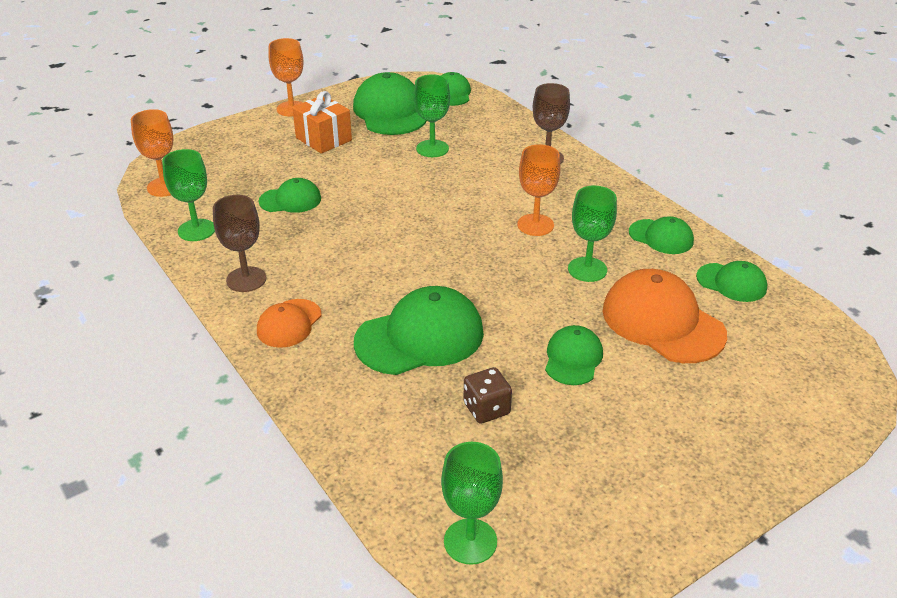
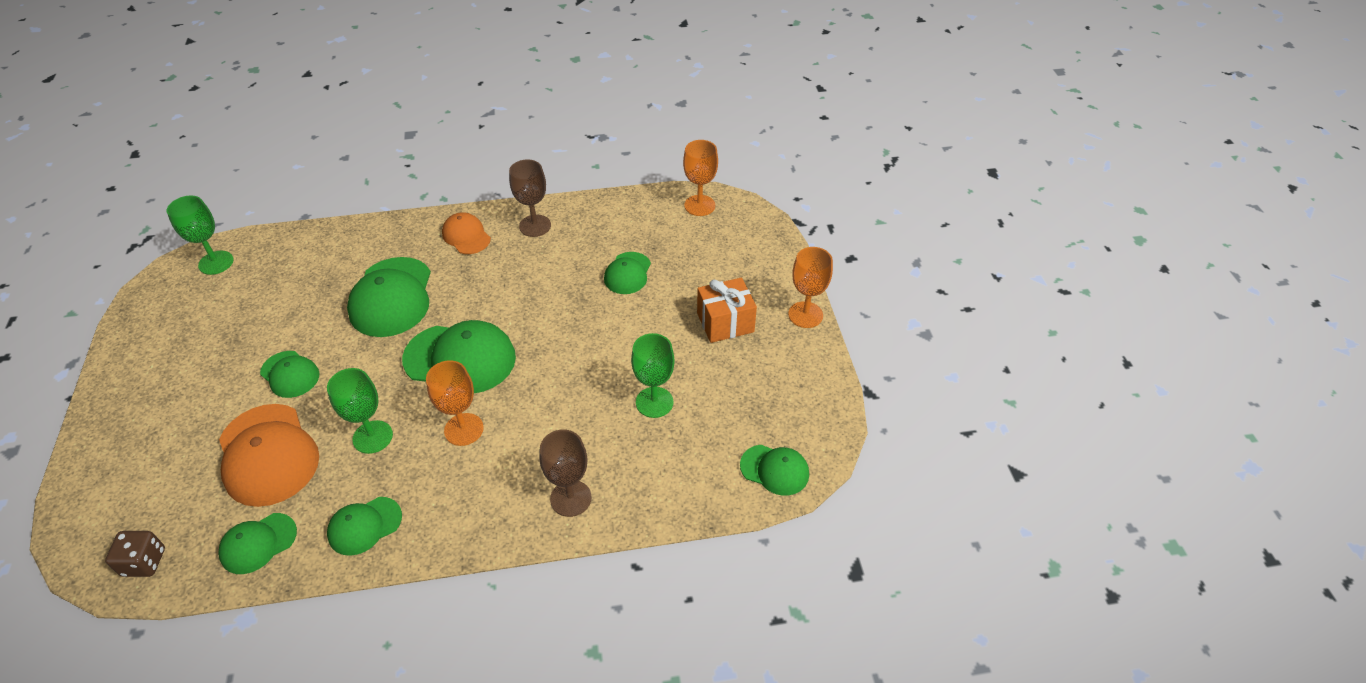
camera: 115 degrees right, 10 degrees up
(196, 230) = (620, 212): green goblet -> none
(390, 111) = (757, 394): green cap -> green cap (460, 358)
(486, 409) = (295, 306): brown dice -> brown dice (144, 562)
(662, 322) = (268, 455): orange cap -> orange cap turned 75 degrees clockwise

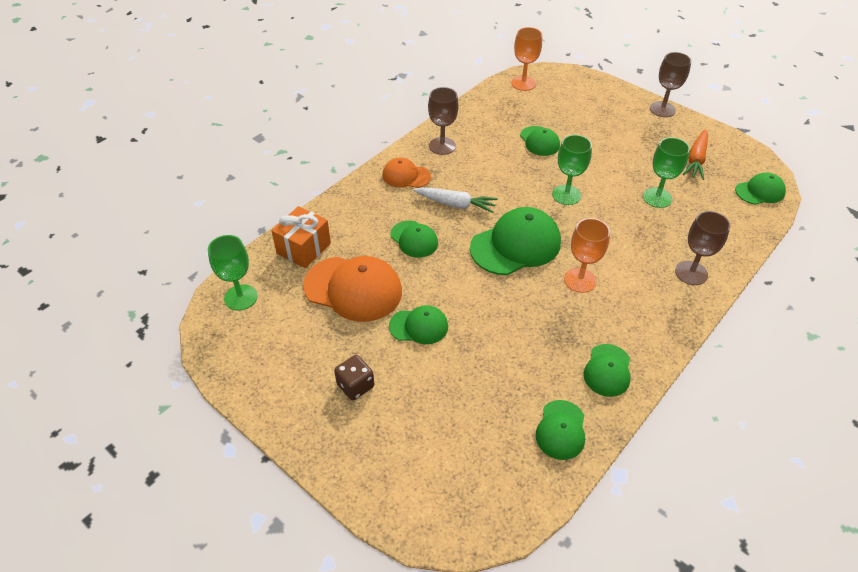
camera: 40 degrees left, 0 degrees up
(144, 562) = (505, 500): brown dice -> brown dice (355, 386)
(268, 455) = (483, 380): orange cap -> orange cap (353, 289)
(372, 437) = (533, 322): green goblet -> green goblet (566, 195)
(391, 297) = (414, 239): green cap -> green cap, size x0.56
(467, 288) = (456, 204): none -> white carrot
(725, 322) = (630, 136): orange gift -> orange gift (304, 248)
(757, 390) = (696, 160): none -> orange carrot
(805, 315) = (662, 109): orange goblet -> brown goblet

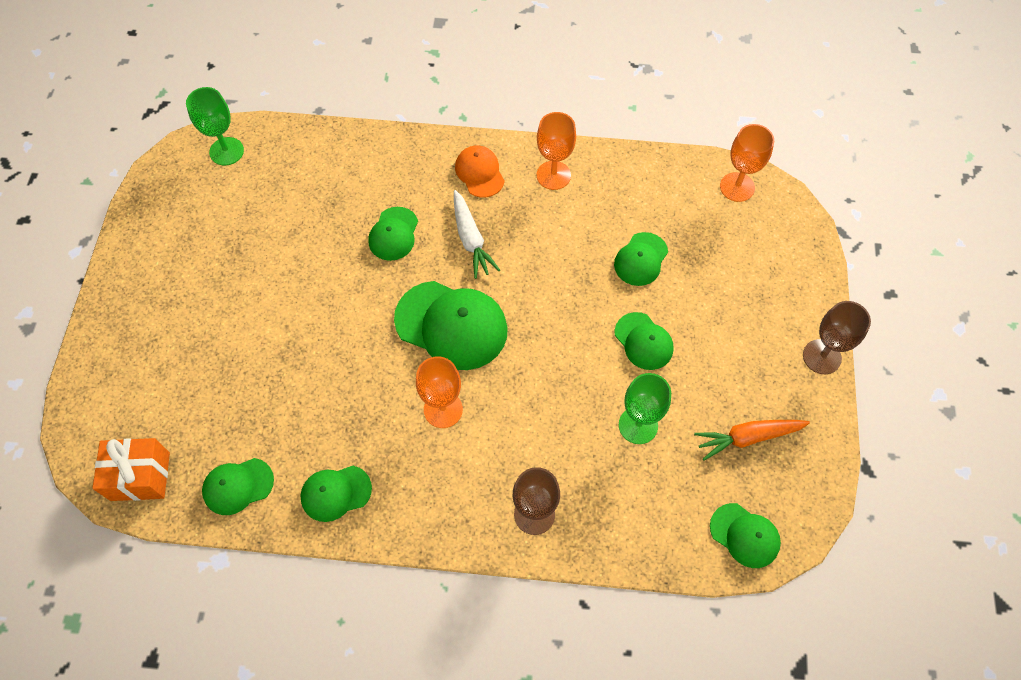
camera: 55 degrees right, 15 degrees up
(304, 248) = (316, 156): orange gift -> orange gift (140, 476)
(353, 289) = (294, 226): orange cap -> none
(355, 386) = (186, 297): brown dice -> none
(419, 326) = (285, 304): green cap -> green cap (643, 341)
(442, 146) = (553, 175): brown goblet -> orange goblet
(566, 195) = (568, 332): green goblet -> none

